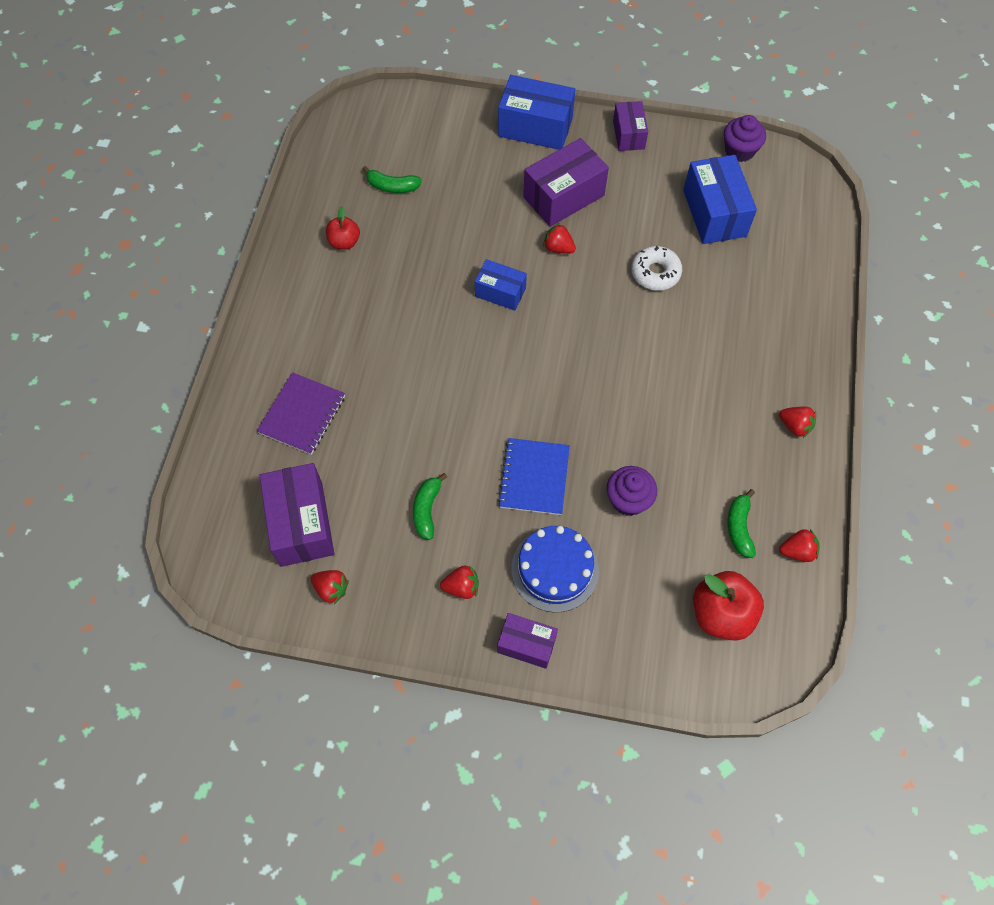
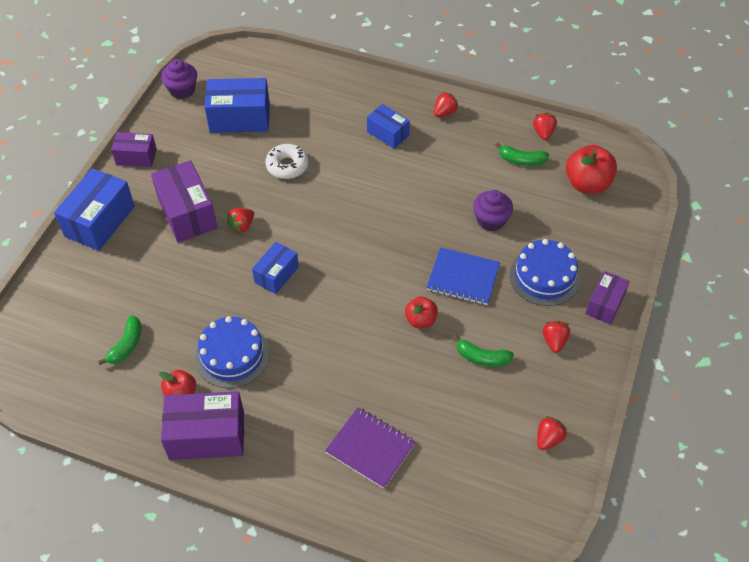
camera: 80 degrees left, 10 degrees down
(301, 523) = (483, 458): purple box -> purple box (207, 435)
(394, 274) = (232, 355): none -> blue cake
(466, 440) = (420, 320): none -> red apple
(737, 367) = (388, 134): none -> blue box

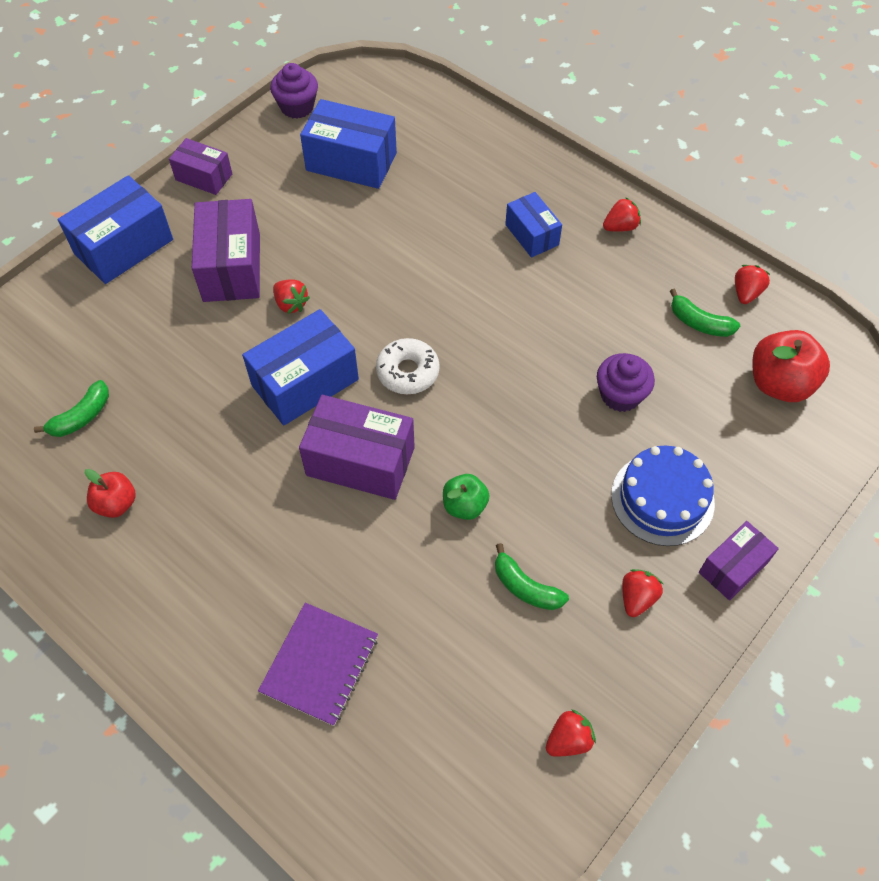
camera: 20 degrees right, 5 degrees up
(207, 435) = (122, 571): purple box -> purple box (360, 461)
(232, 355) = (202, 473): blue cake -> none
(242, 226) = (291, 304): red strawberry -> red strawberry turned 105 degrees counterclockwise
(276, 274) = (305, 382): blue box -> blue box, size x1.65
(287, 166) = (383, 241): white donut -> white donut (408, 372)
(370, 448) = (320, 664): purple notebook -> purple notebook turned 60 degrees clockwise
(420, 320) = (464, 505): red apple -> green apple
(463, 277) = (547, 464): blue notebook -> none

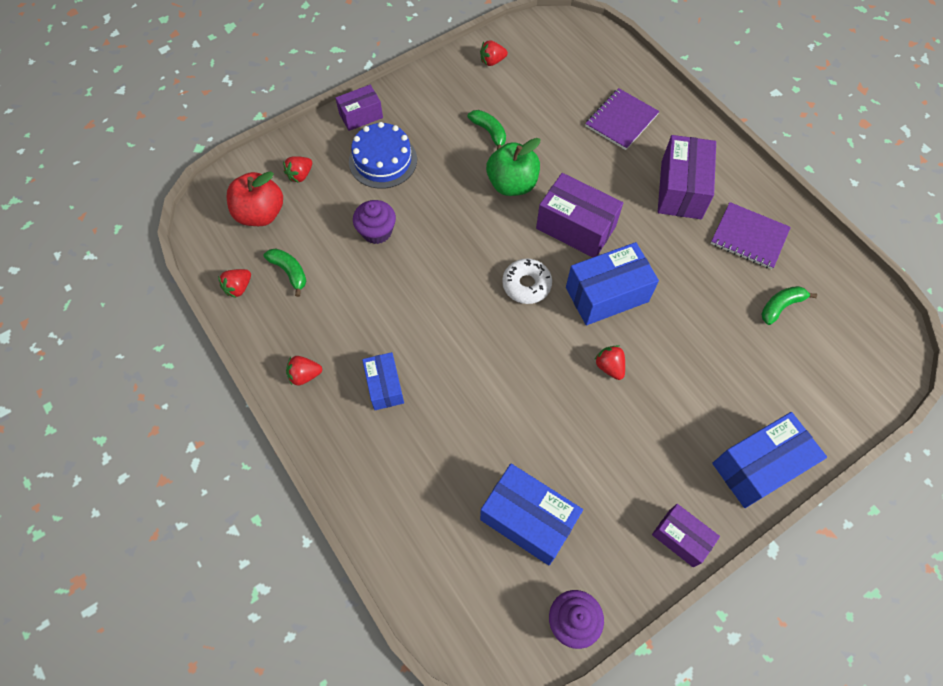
camera: 165 degrees left, 5 degrees up
(116, 503) = (749, 237): red apple -> purple notebook
(232, 267) = (658, 418): purple box -> purple box (681, 189)
(464, 505) = (512, 184): green apple -> green apple, size x1.68
(637, 598) = (425, 113): red strawberry -> red strawberry (300, 175)

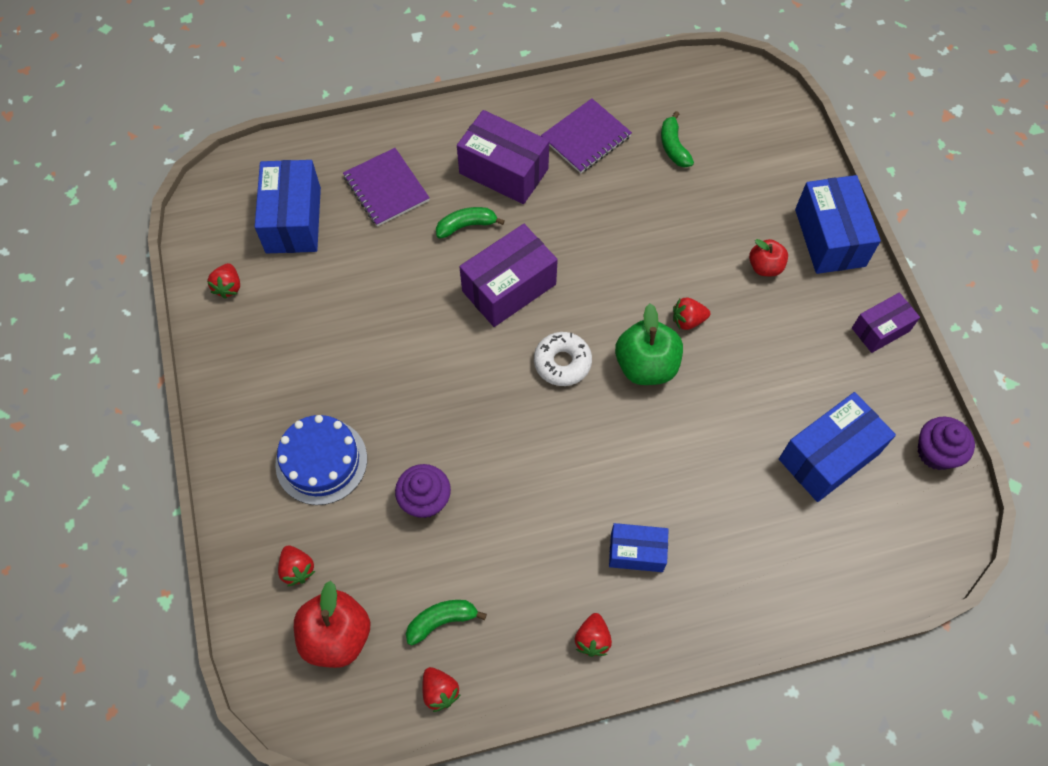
camera: 70 degrees left, 0 degrees up
(361, 116) = (236, 467): purple box -> none
(489, 132) = (336, 328): green banana -> green banana (466, 226)
(512, 184) = (423, 330): green apple -> green apple (646, 366)
(607, 294) = (603, 290): blue box -> blue box (293, 220)
(696, 416) = (765, 267): none -> red apple

